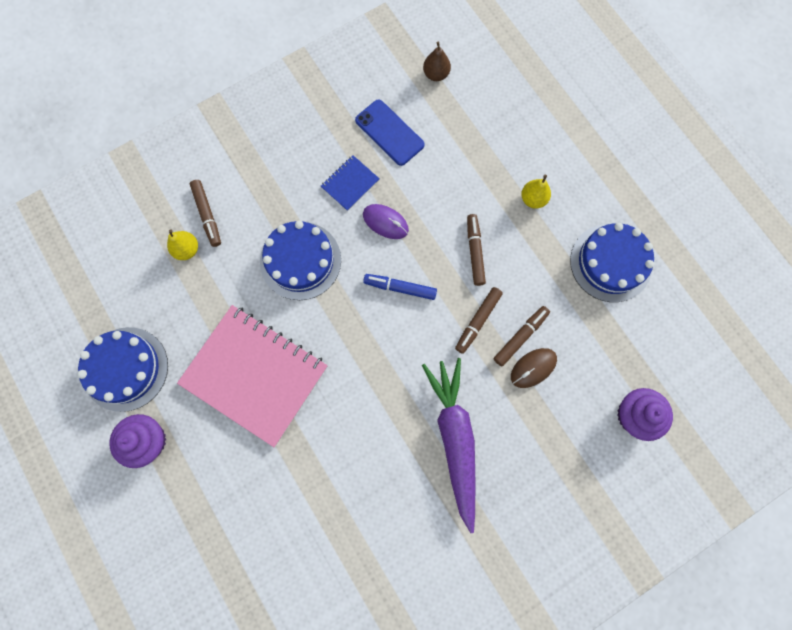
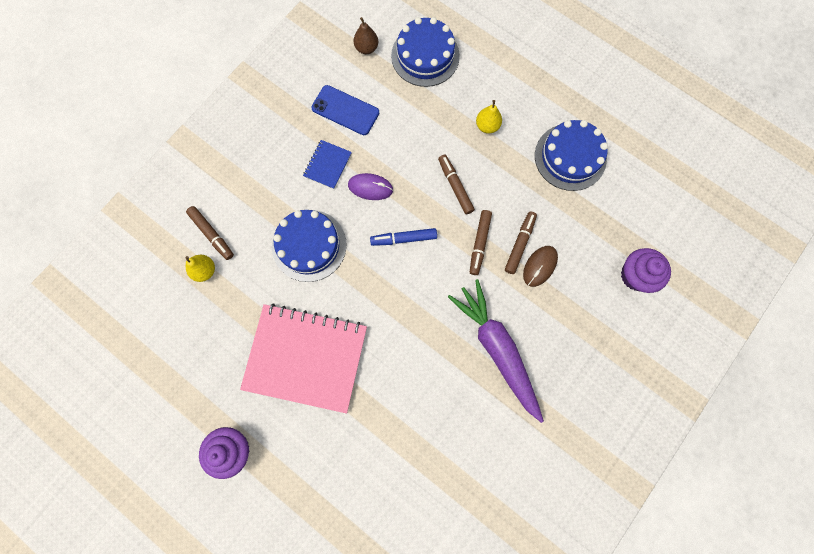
camera: 20 degrees left, 0 degrees up
(125, 369) = (188, 394): blue cake -> blue cake (425, 56)

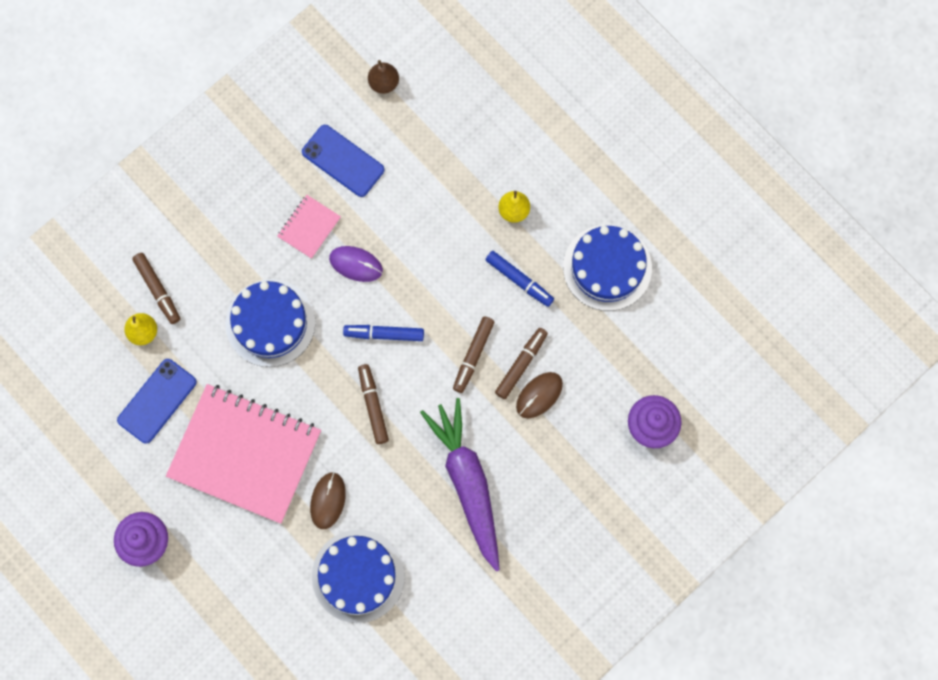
camera: 10 degrees right, 0 degrees up
(224, 326) = (157, 401): none -> blue phone
(327, 165) = (309, 227): blue notebook -> pink notebook
(383, 385) = (328, 500): none -> brown mouse
(425, 56) = (455, 105): blue cake -> blue cake (358, 576)
(455, 186) = (459, 281): brown marker -> brown marker (373, 406)
(503, 178) = (519, 280): none -> blue marker

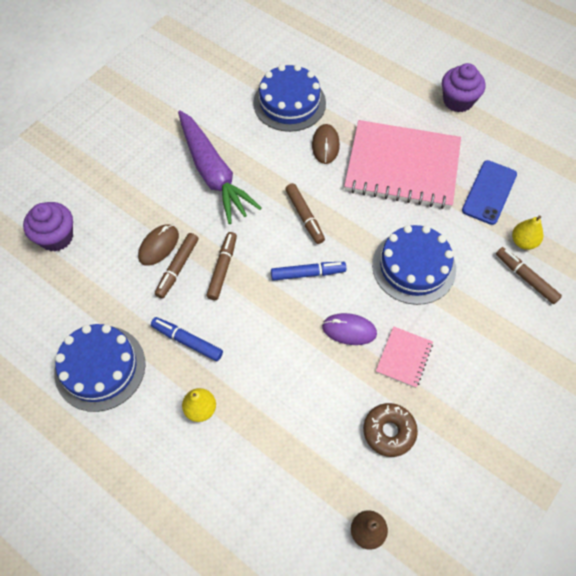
camera: 170 degrees right, 15 degrees down
(343, 161) = (389, 431): blue phone -> brown donut

